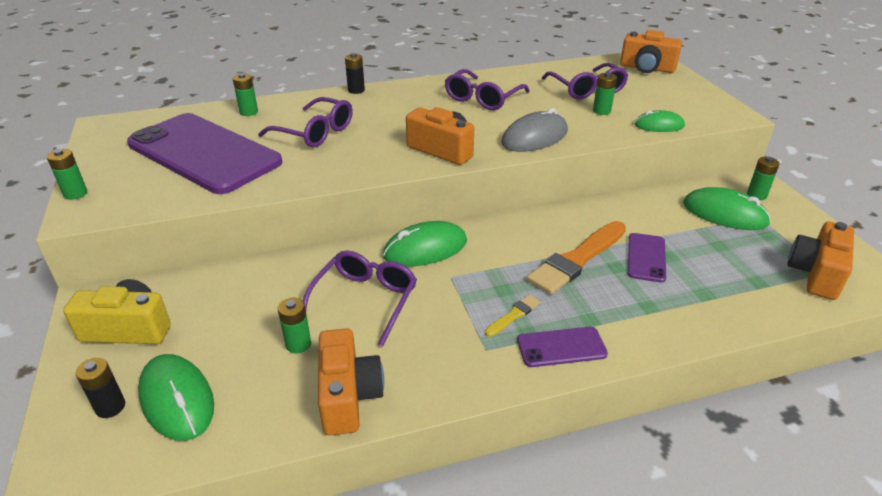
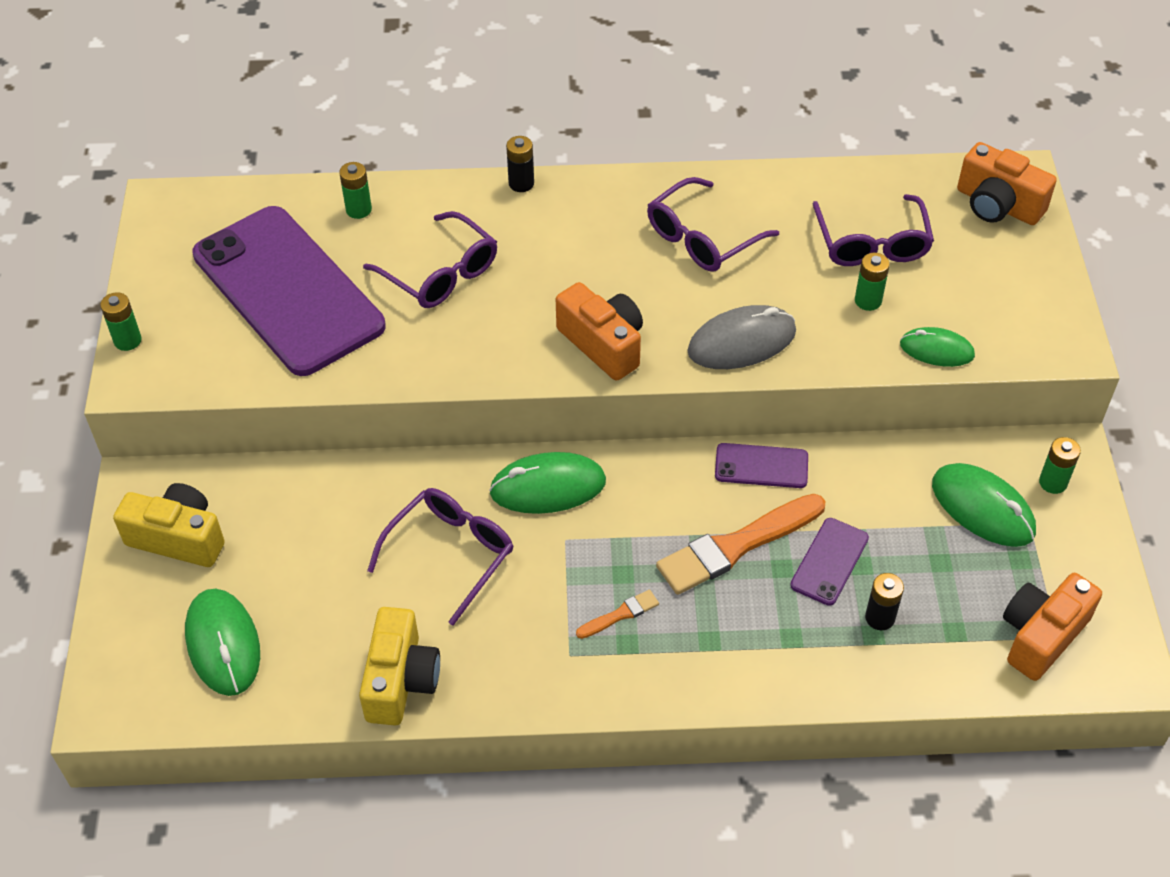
camera: 15 degrees right, 15 degrees up
(110, 407) = (156, 638): black battery -> black battery (880, 618)
(298, 344) = (361, 601): green battery -> none
(348, 396) = (400, 680): orange camera -> yellow camera
(514, 315) = (620, 614): yellow brush -> orange brush
(561, 347) = (657, 671): purple phone -> purple phone (761, 466)

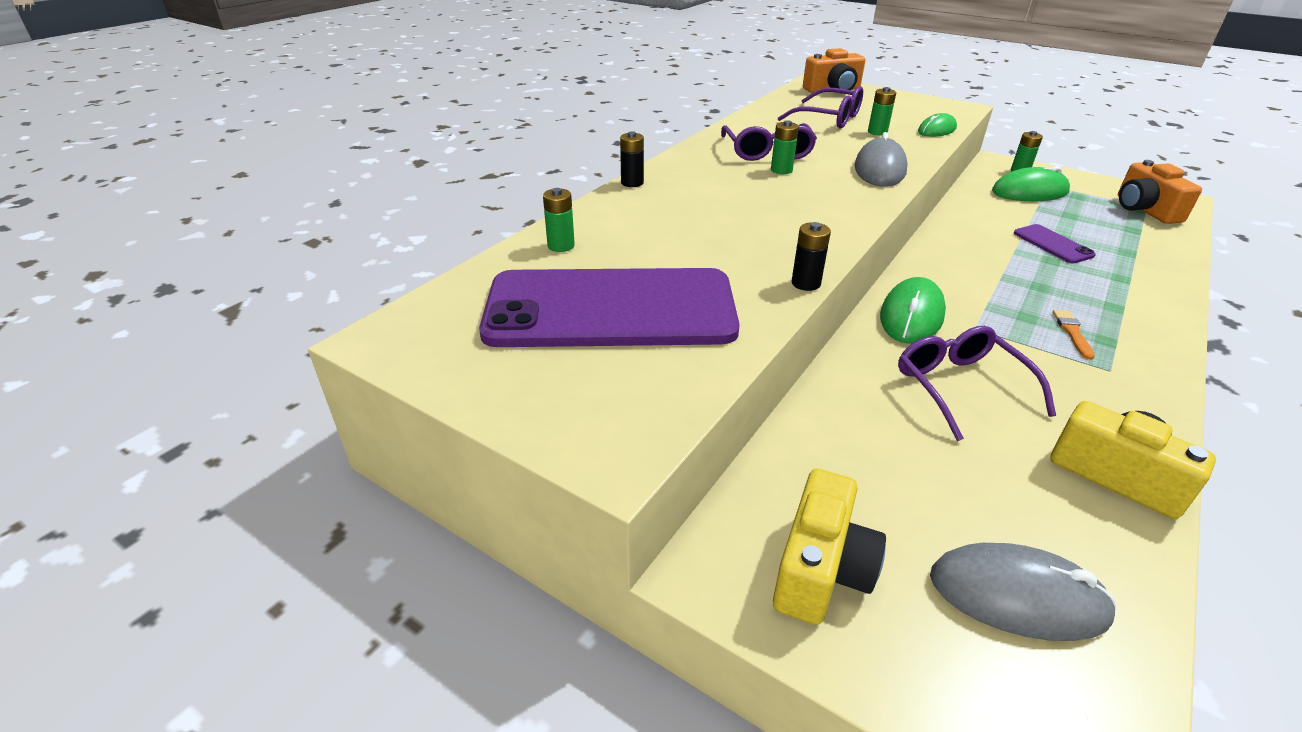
camera: 55 degrees left, 15 degrees down
(127, 340) = (549, 436): green battery -> green battery (781, 170)
(178, 538) = (821, 569): yellow camera -> yellow camera turned 150 degrees clockwise
(223, 644) = (1017, 596): green mouse -> grey mouse
(440, 273) = (686, 237): purple glasses -> none
(603, 344) = (836, 207): orange camera -> none
(736, 546) = (1021, 267): orange brush -> none
(761, 466) = (949, 236): purple phone -> none
(880, 618) = (1112, 246): black battery -> black battery (806, 283)

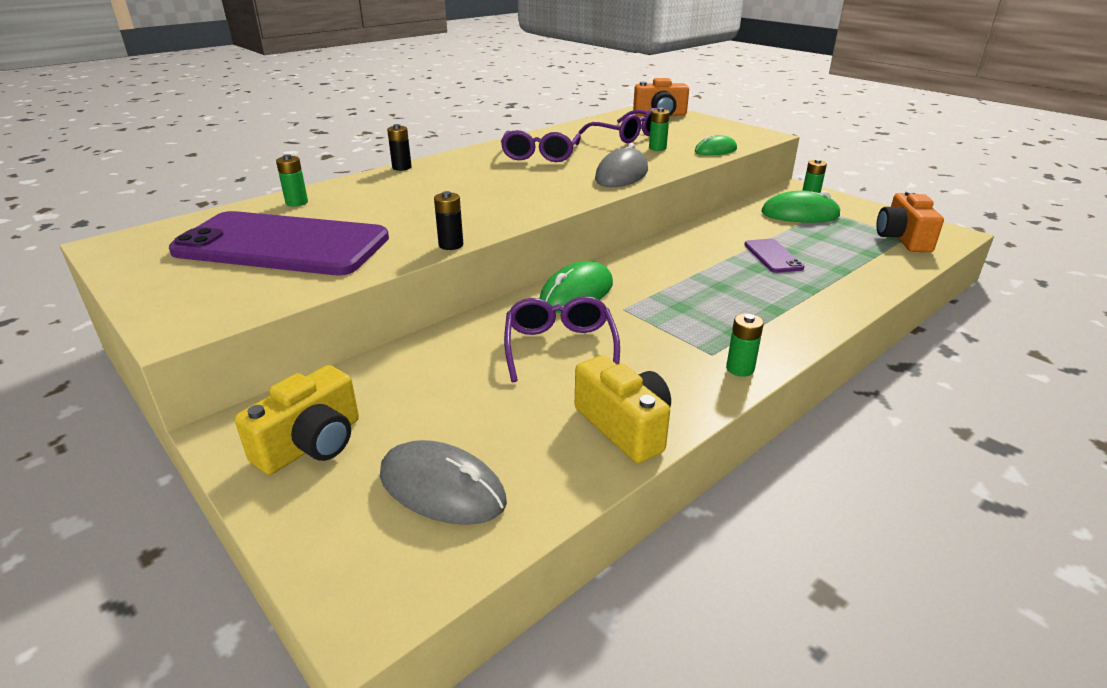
camera: 15 degrees right, 5 degrees down
(781, 170) = (534, 168): green battery -> green battery (740, 369)
(1072, 332) = (709, 323): orange brush -> none

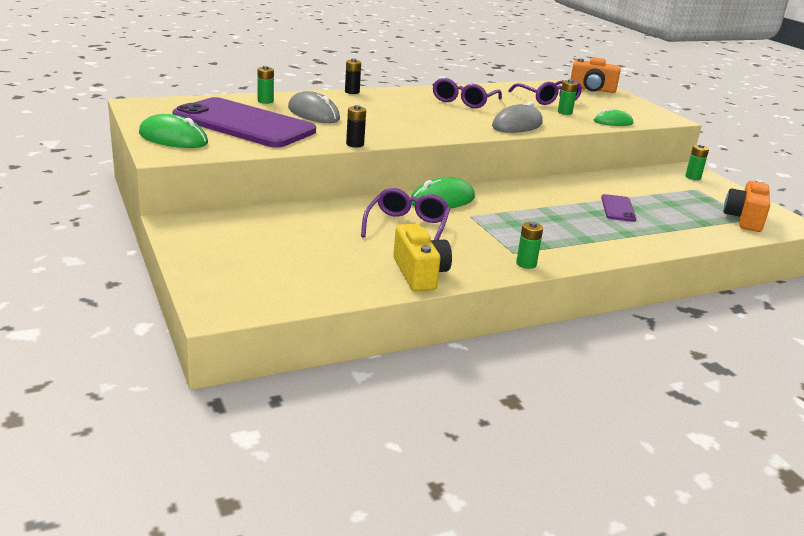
camera: 15 degrees right, 5 degrees down
(311, 444) = (220, 238): yellow camera -> none
(442, 488) = (286, 274): grey mouse -> grey mouse (313, 113)
(800, 214) = (671, 187): green mouse -> green mouse (173, 138)

